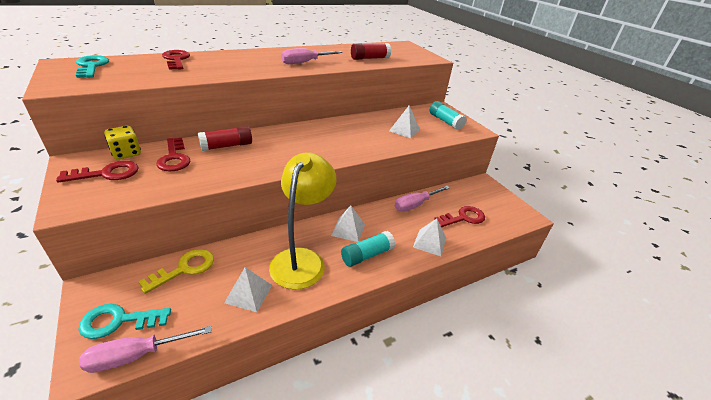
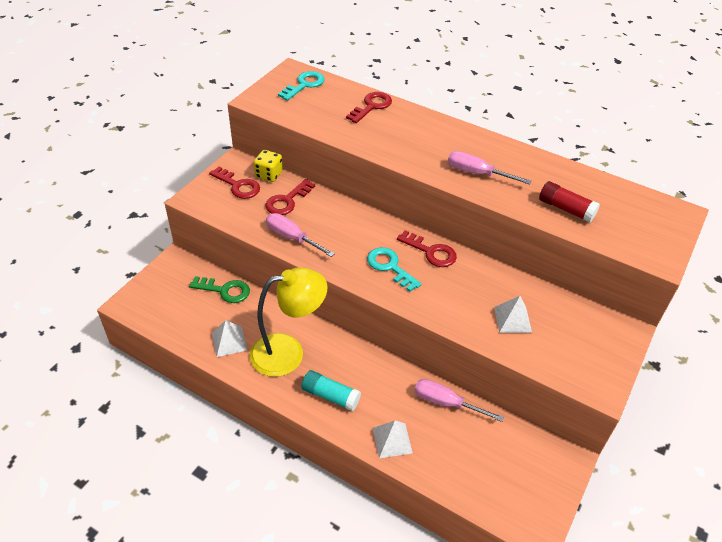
camera: 60 degrees right, 10 degrees up
(118, 321) = (162, 292): turquoise key -> turquoise key (389, 267)
(136, 355) = (146, 319): pink screwdriver -> pink screwdriver (292, 238)
(185, 268) = (225, 290): yellow key -> green key
(227, 146) = (334, 215): red glue stick -> none
(348, 229) = (353, 364): white pyramid -> none
(445, 121) = (587, 349): turquoise glue stick -> none
(463, 217) = (465, 458): red key -> red key (431, 252)

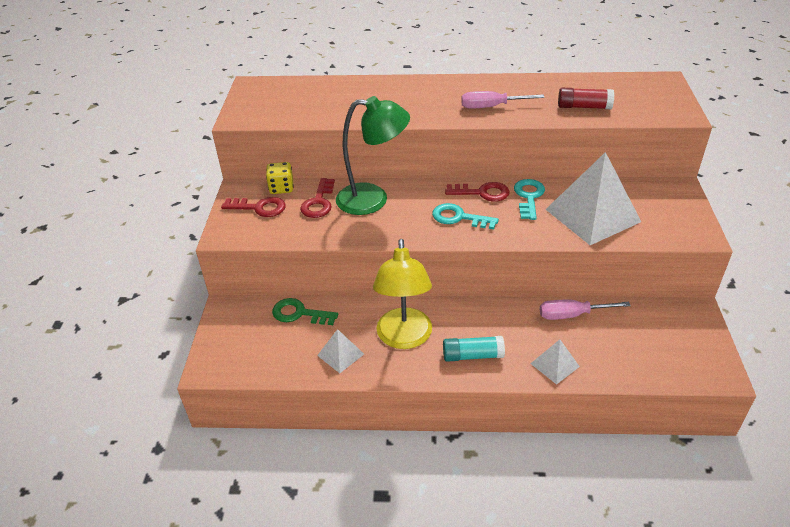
camera: 25 degrees left, 5 degrees down
(225, 290) = (299, 313): green key -> green key turned 150 degrees counterclockwise
(288, 352) = (404, 338): yellow lamp -> yellow lamp turned 135 degrees clockwise
(292, 238) = (351, 229): pink screwdriver -> none
(304, 85) = (274, 92): turquoise key -> turquoise key (528, 197)
(333, 217) = (373, 199): none -> green lamp
(372, 106) = (352, 88): red key -> none
(512, 319) = (592, 215): white pyramid -> white pyramid, size x2.11

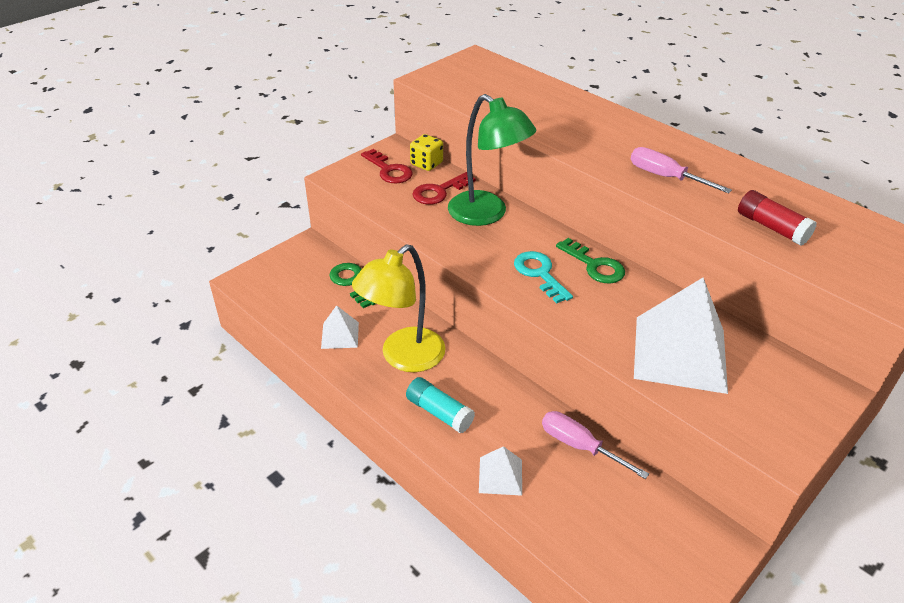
camera: 40 degrees right, 0 degrees up
(482, 193) = (595, 265): red key -> green key
(528, 197) = (636, 296): turquoise key -> none

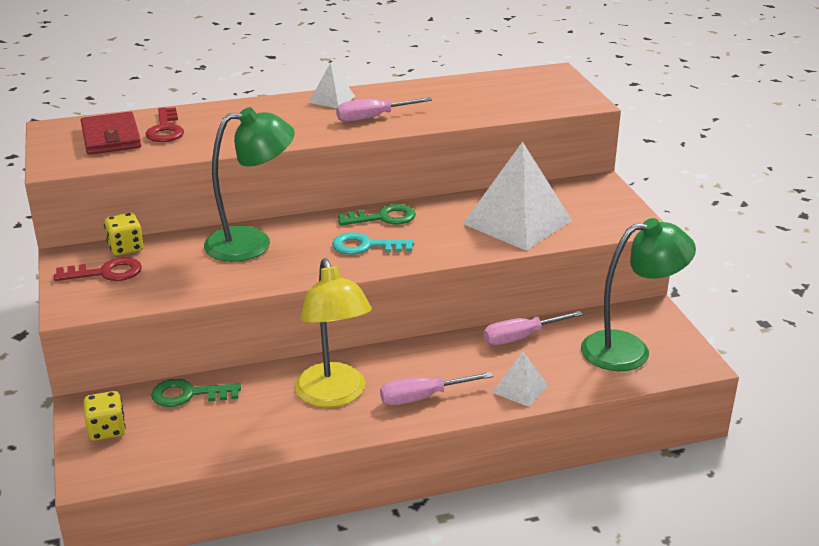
camera: 60 degrees left, 10 degrees down
(291, 265) = (107, 430): none -> yellow dice
(340, 335) = (261, 427): white pyramid -> white pyramid (332, 99)
(439, 192) = (183, 256): red key -> red key (165, 129)
(439, 412) = (423, 397): turquoise glue stick -> pink screwdriver
(487, 81) = (111, 137): none -> red wallet
(634, 544) = (629, 349): none -> green lamp
(771, 227) = (478, 106): red glue stick -> none

